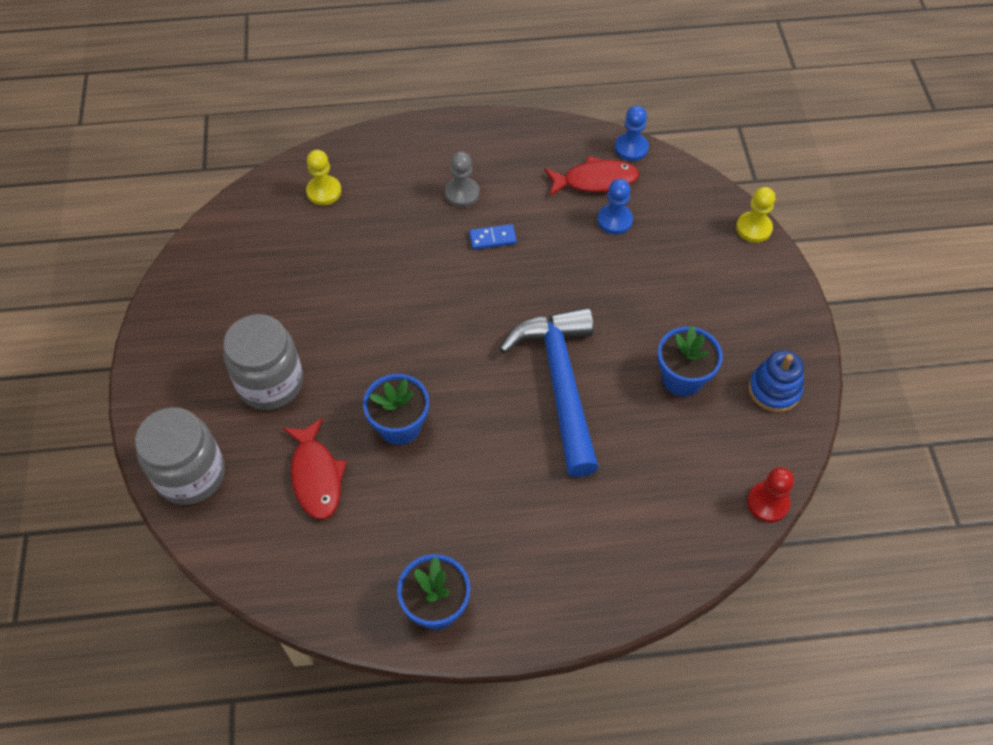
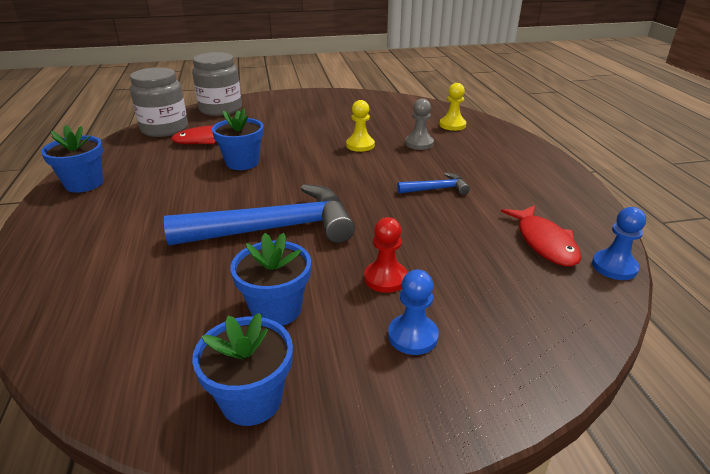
camera: 85 degrees right, 25 degrees down
(270, 383) = (283, 122): grey jar -> grey jar (164, 129)
(462, 193) = (481, 173): grey pawn -> grey pawn (419, 143)
(492, 238) = (436, 189): blue domino -> blue hammer
(614, 220) = (493, 256): blue pawn -> blue pawn (412, 336)
(753, 228) = (544, 385): yellow pawn -> yellow pawn (360, 145)
(767, 503) = (78, 385): red pawn -> red pawn (385, 278)
(774, 390) = (251, 399): blue stacking toy -> blue flower pot

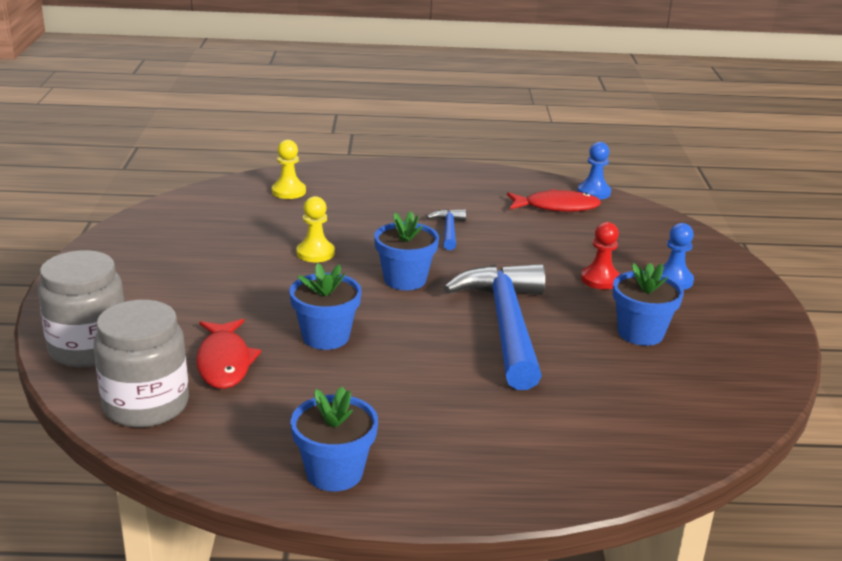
camera: 80 degrees left, 5 degrees down
(251, 399) = (743, 350): blue flower pot -> blue flower pot (405, 280)
(419, 143) = (331, 219): grey pawn -> none

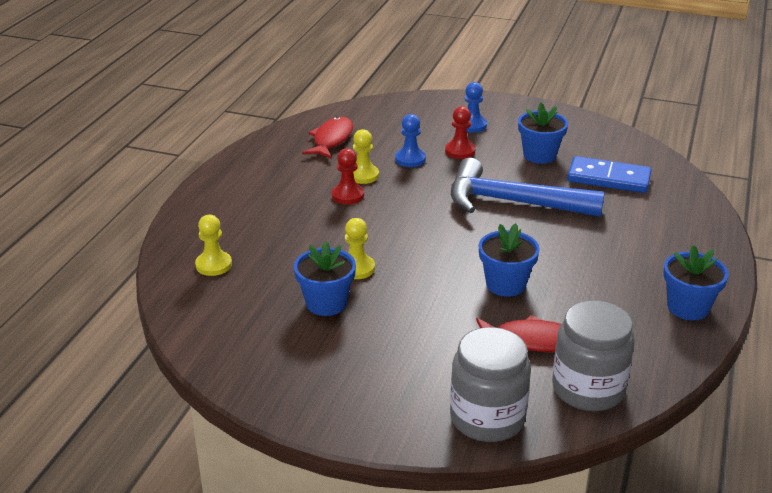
camera: 70 degrees left, 5 degrees up
(405, 280) = (426, 232): blue flower pot -> blue flower pot (326, 303)
(448, 230) = (348, 195): blue hammer -> red pawn
(495, 232) = (363, 175): none -> yellow pawn
(594, 192) = (314, 118): blue pawn -> blue pawn (410, 159)
(625, 391) = (608, 178): none -> blue domino

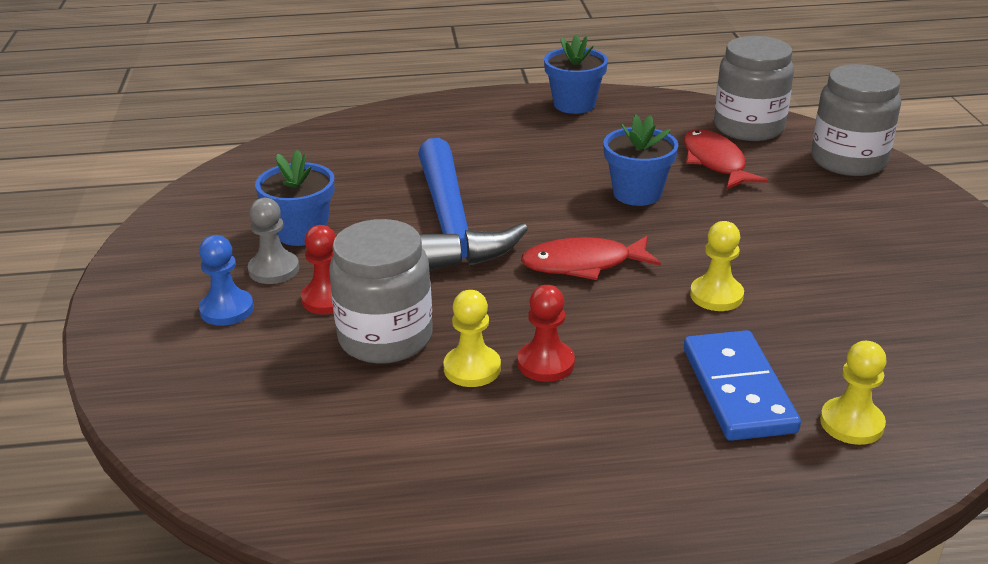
camera: 115 degrees left, 0 degrees up
(326, 303) = (809, 295): blue flower pot -> none
(331, 139) = (364, 450): red fish -> red fish (583, 264)
(410, 159) = (385, 338): blue pawn -> grey jar
(502, 142) = (274, 269): none -> grey pawn
(608, 178) = (338, 176): blue domino -> blue domino (737, 390)

